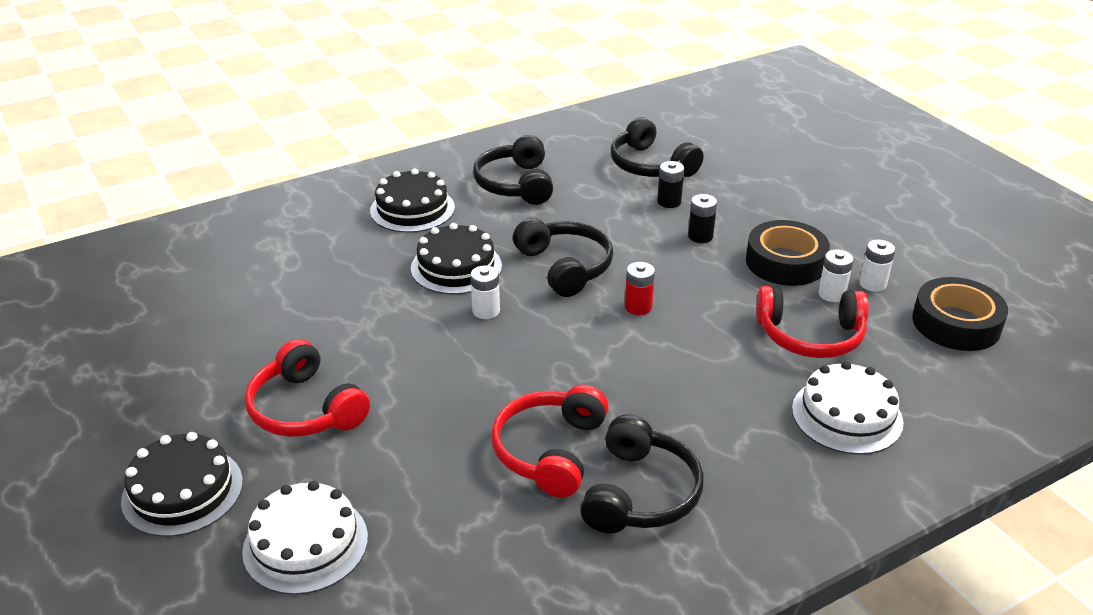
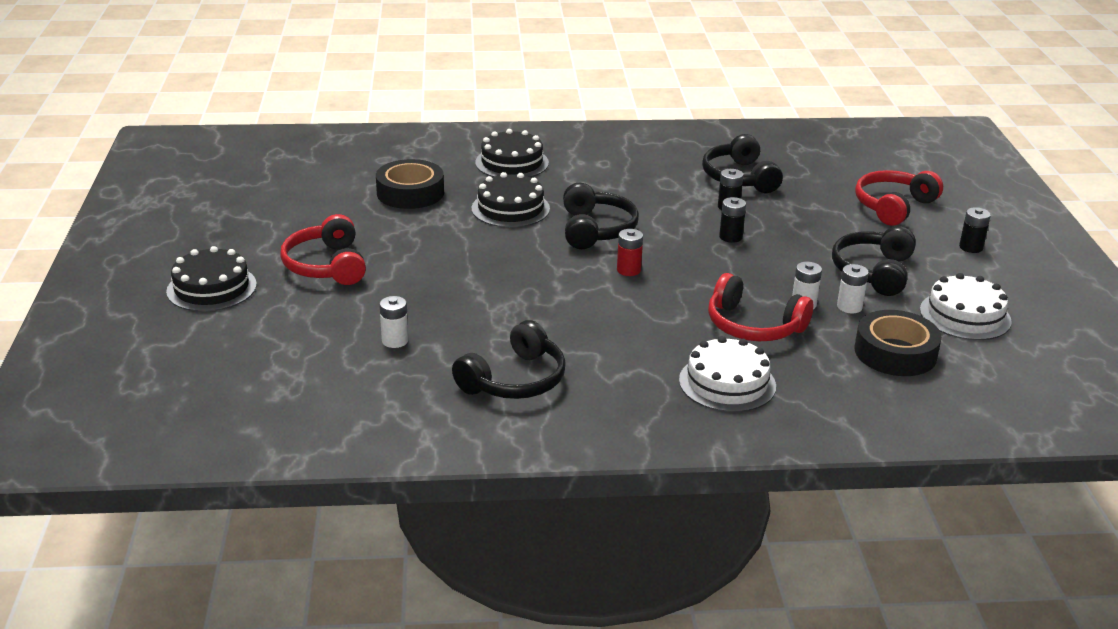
camera: 25 degrees right, 5 degrees down
(305, 544) = (264, 338): white cake -> white cake (965, 315)
(486, 311) = (507, 242): white battery -> white battery (395, 341)
(516, 184) = (610, 165): black headphones -> black headphones (873, 272)
(550, 451) = (473, 337): red headphones -> red headphones (893, 206)
(785, 262) = (786, 272): black tape -> black tape (410, 193)
(911, 185) = (971, 247): none -> black battery

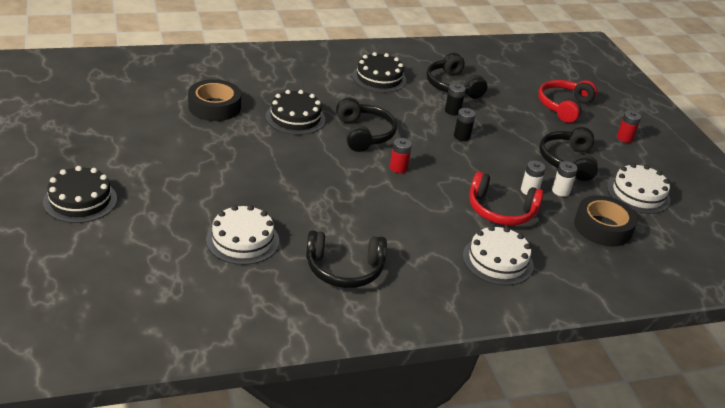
camera: 15 degrees left, 5 degrees up
(326, 265) = (168, 175): red headphones -> none
(395, 341) = (242, 240): white battery -> white cake
(512, 163) = (284, 78): black cake -> black cake (379, 78)
(514, 380) = (344, 269): black headphones -> black headphones turned 60 degrees clockwise
(971, 247) = (624, 138): black battery -> red battery

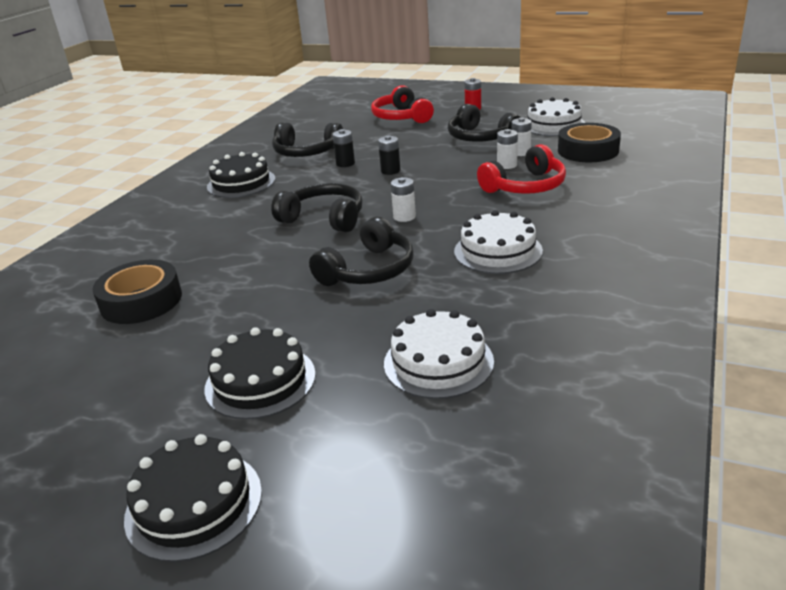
camera: 45 degrees left, 5 degrees down
(295, 118) = (242, 251): black cake -> black cake (260, 381)
(344, 269) = (553, 302): black headphones -> black headphones (368, 270)
(398, 168) = (404, 217): red battery -> white battery
(497, 261) = (601, 210): white cake -> white cake (498, 251)

